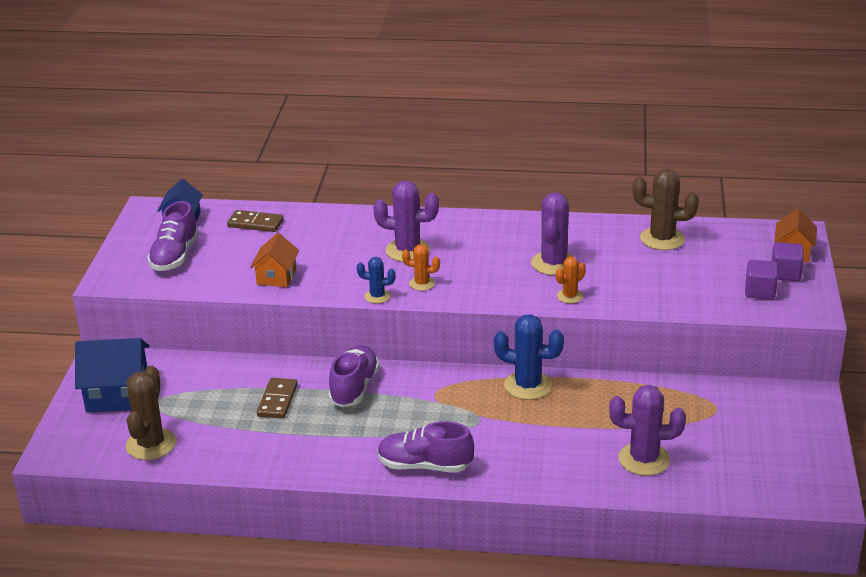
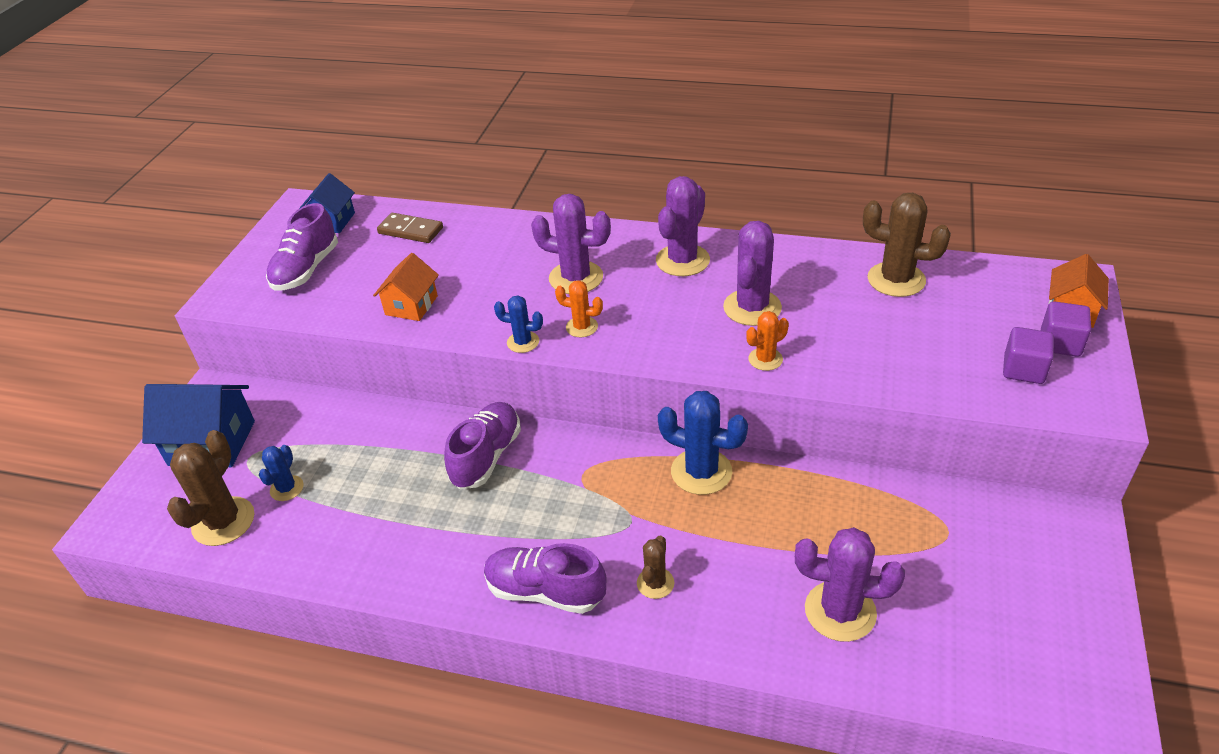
camera: 10 degrees right, 10 degrees up
(195, 420) = (287, 488): none -> blue cactus
(277, 400) = (391, 468): brown domino -> none
(492, 234) = (682, 260): none -> purple cactus
(506, 454) = (655, 583): none -> brown cactus

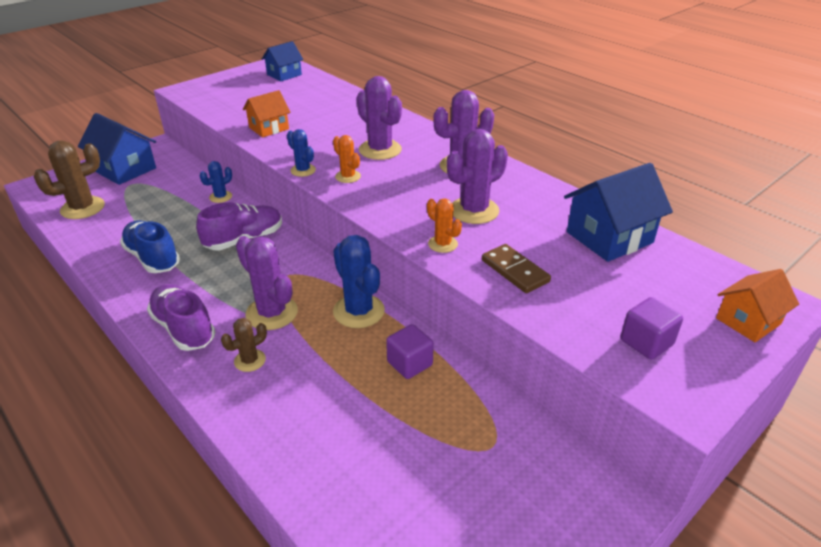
camera: 30 degrees right, 5 degrees down
(287, 488) = (129, 207): blue cactus -> blue cactus (220, 197)
(306, 269) = (240, 92): purple shoe -> none
(405, 535) = (153, 258): none -> blue shoe
(410, 231) = (318, 93): brown domino -> brown domino (514, 271)
(765, 359) = (442, 244): orange cactus -> orange cactus turned 45 degrees clockwise
(840, 611) = (345, 450): purple cactus -> purple cactus (271, 313)
(896, 280) = (609, 237): brown cactus -> blue house
(1060, 343) = (706, 339): purple cube -> purple cube (409, 363)

